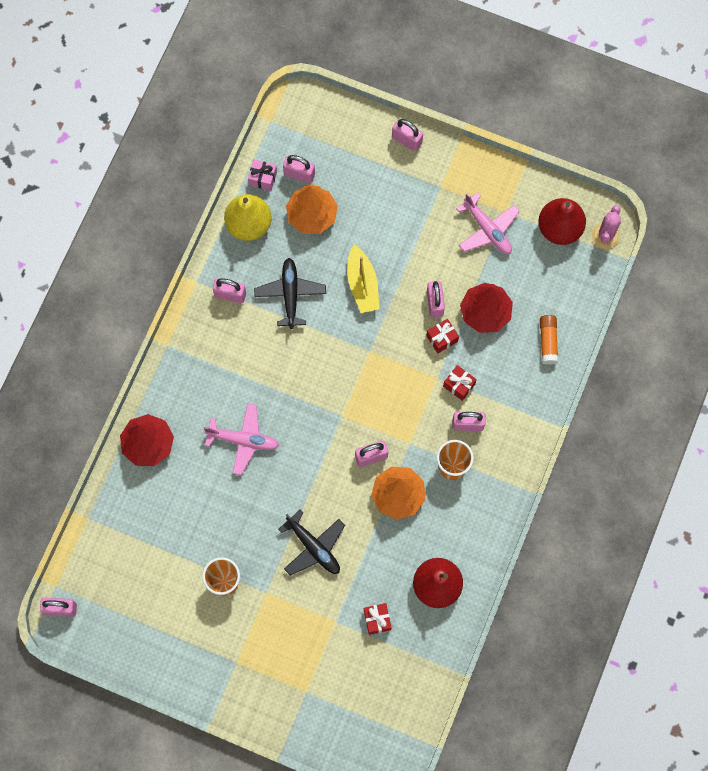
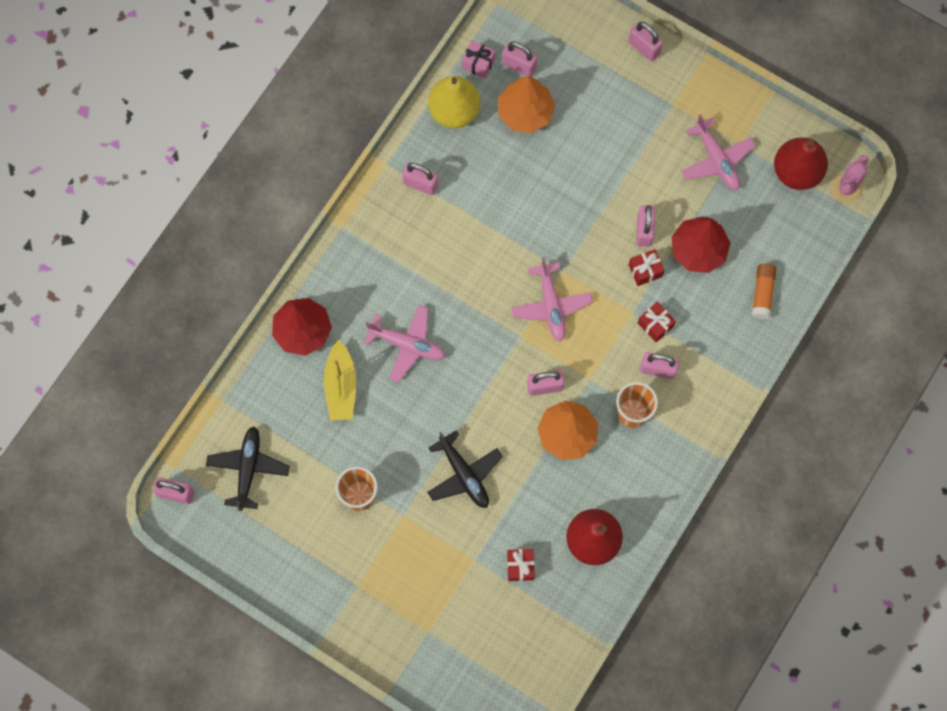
camera: 10 degrees right, 0 degrees up
(290, 294) = (486, 194): black plane -> black plane (248, 468)
(362, 284) = (568, 197): yellow boat -> yellow boat (341, 386)
(364, 384) = (551, 306): none -> pink plane

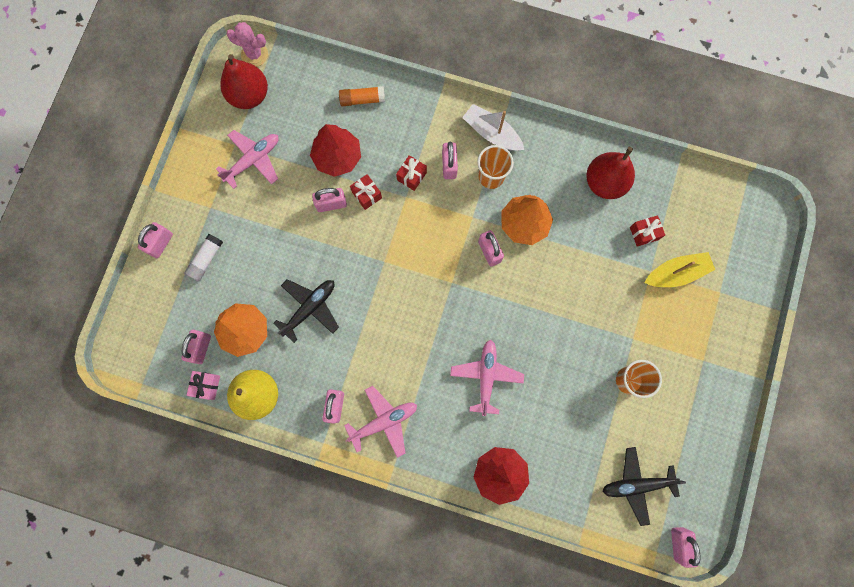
camera: 105 degrees left, 5 degrees up
(341, 386) = (540, 424): yellow boat -> yellow boat (676, 273)
(464, 474) = (583, 297): black plane -> black plane (310, 308)
(551, 306) = (418, 264): pink plane -> pink plane (384, 421)
(614, 89) = (206, 259): none -> white glue stick
(685, 428) = (491, 133): none -> white boat

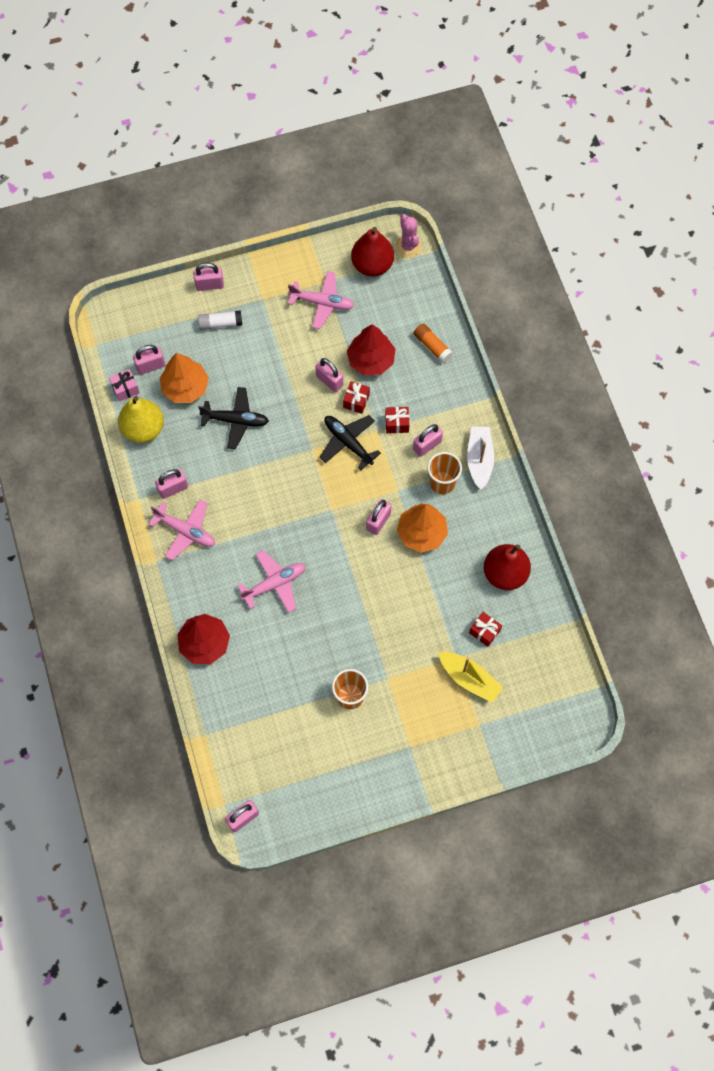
camera: 55 degrees right, 10 degrees down
(636, 485) = (268, 755): black plane -> black plane (348, 442)

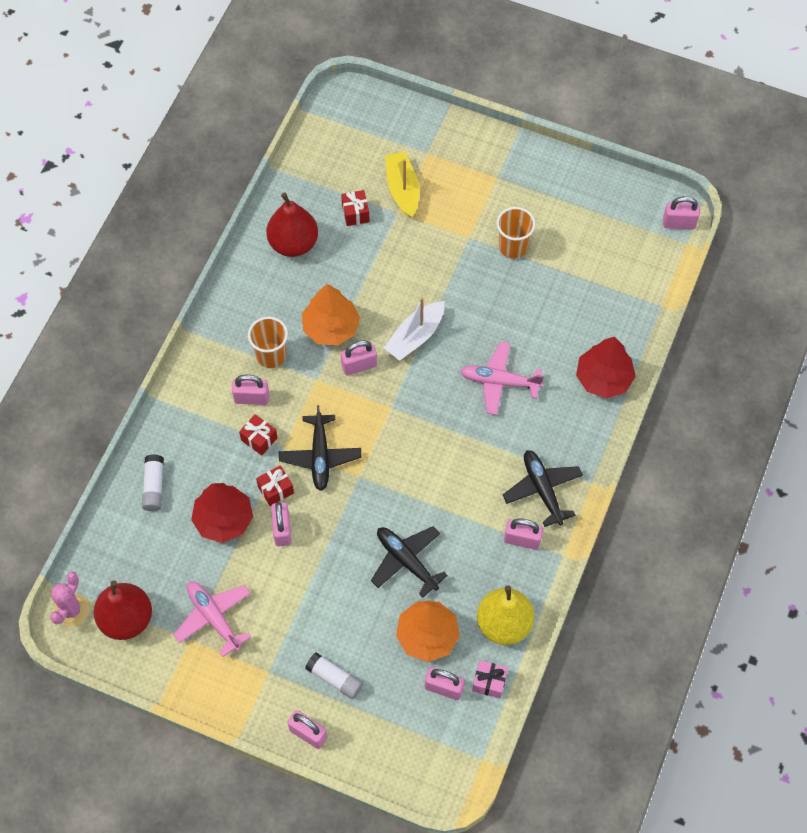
camera: 140 degrees left, 5 degrees down
(186, 531) = (542, 489): pink plane -> black plane
(432, 346) = (154, 487): orange glue stick -> white glue stick
(479, 459) = (218, 350): white boat -> white boat (415, 336)

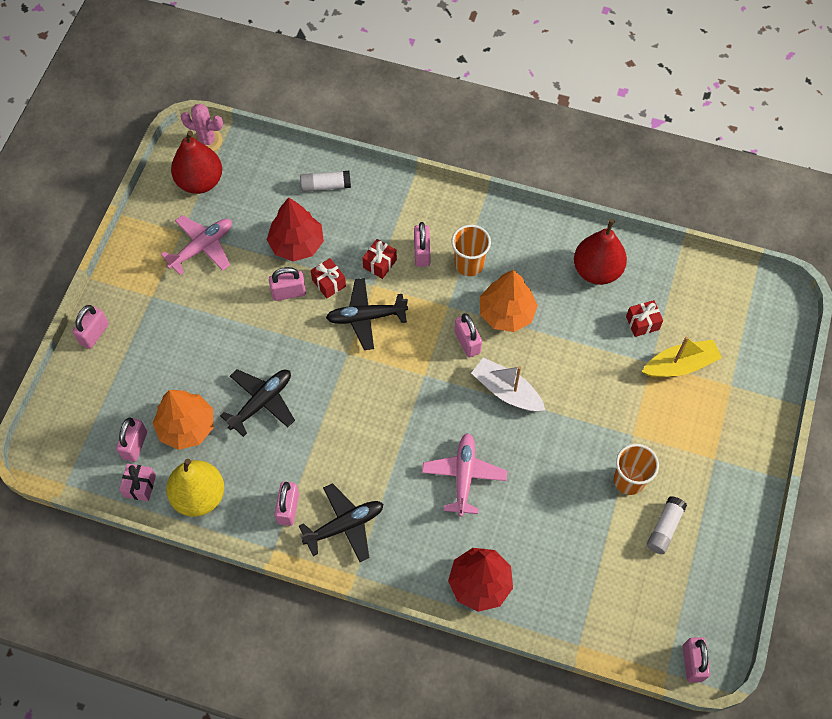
camera: 85 degrees right, 0 degrees up
(335, 678) = (145, 350): white glue stick -> white glue stick (664, 528)

